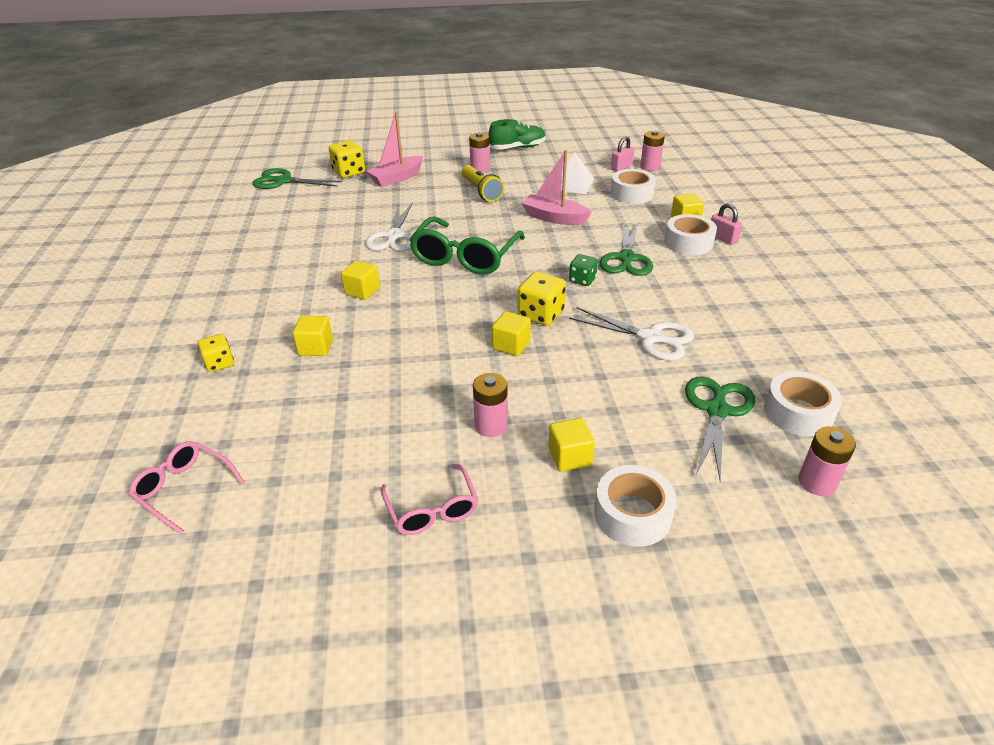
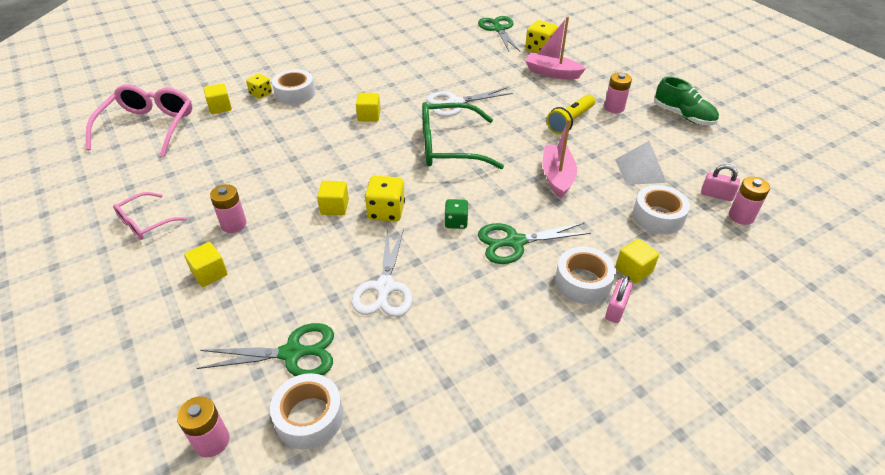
camera: 65 degrees right, 5 degrees up
(184, 489) = (148, 127): pink glasses -> pink glasses, size x1.77
(315, 347) = (292, 121): yellow cube -> yellow cube (220, 107)
(632, 514) = (154, 322): white tape -> white tape (295, 94)

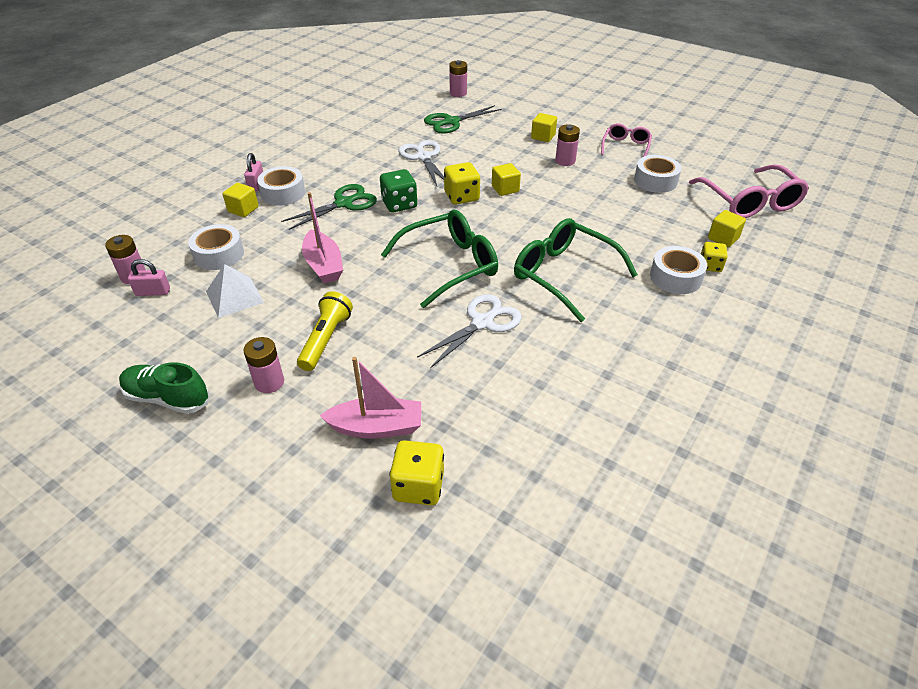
camera: 155 degrees right, 0 degrees up
(309, 417) = (419, 108): white tape -> white tape (655, 181)
(369, 116) = (564, 275): yellow cube -> green glasses
(456, 222) = (399, 204): green dice -> green dice, size x1.54
(498, 29) = (522, 525): green scissors -> none

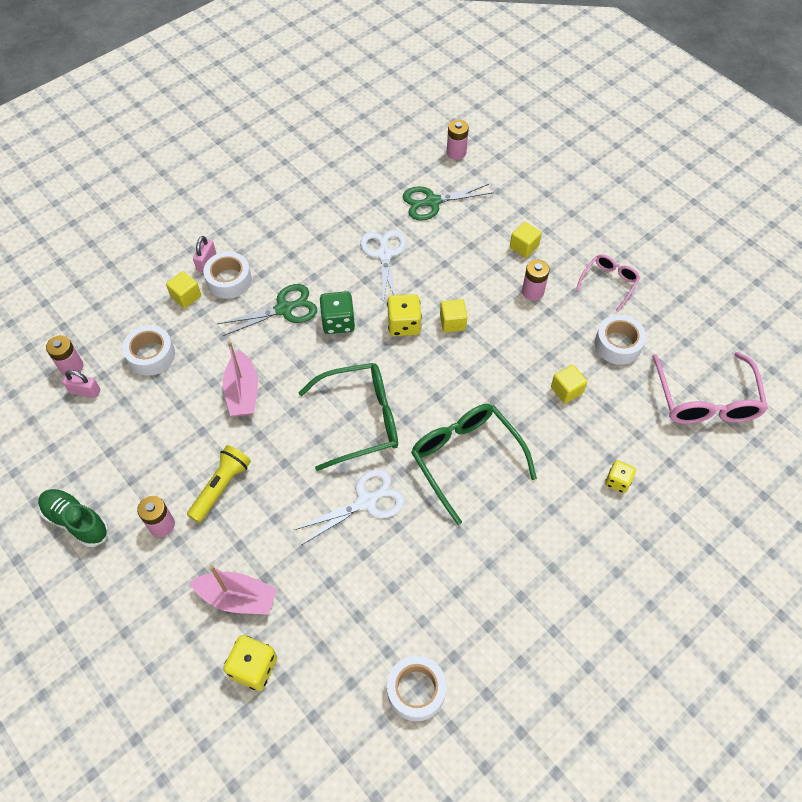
camera: 15 degrees right, 15 degrees up
(234, 297) = (154, 414): white pyramid -> none
(675, 277) = (575, 489): white tape -> white tape (416, 690)
(723, 238) = (650, 446): yellow cube -> yellow cube (566, 390)

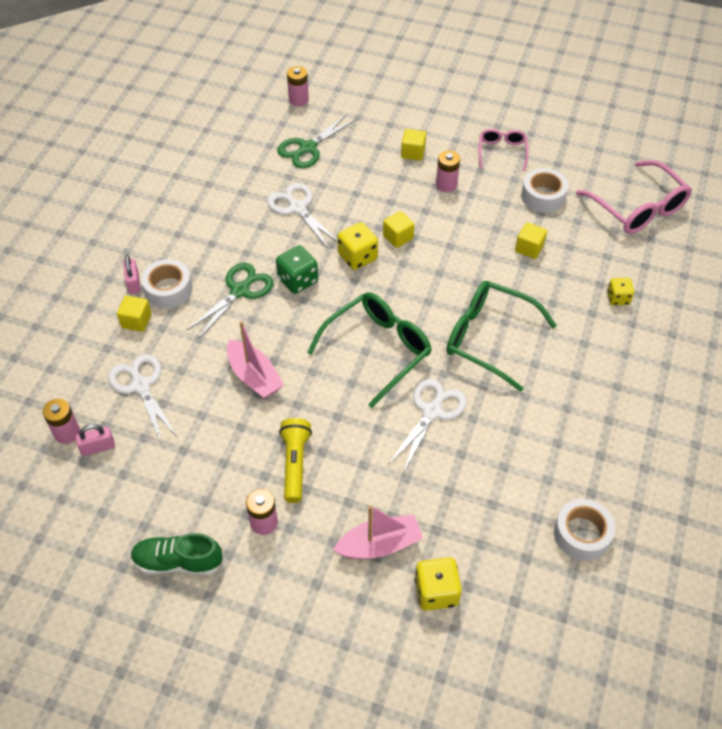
camera: 30 degrees left, 5 degrees down
(151, 355) = (141, 386): white tape -> white scissors

